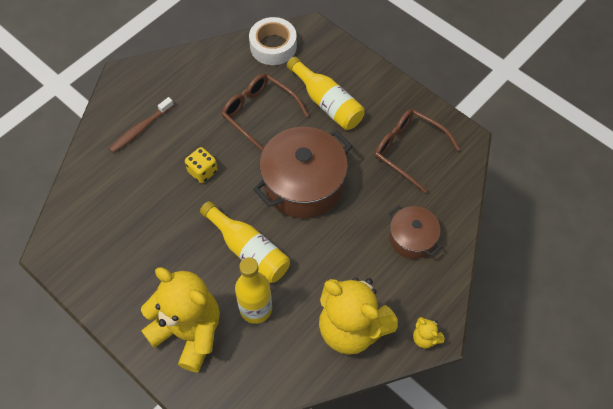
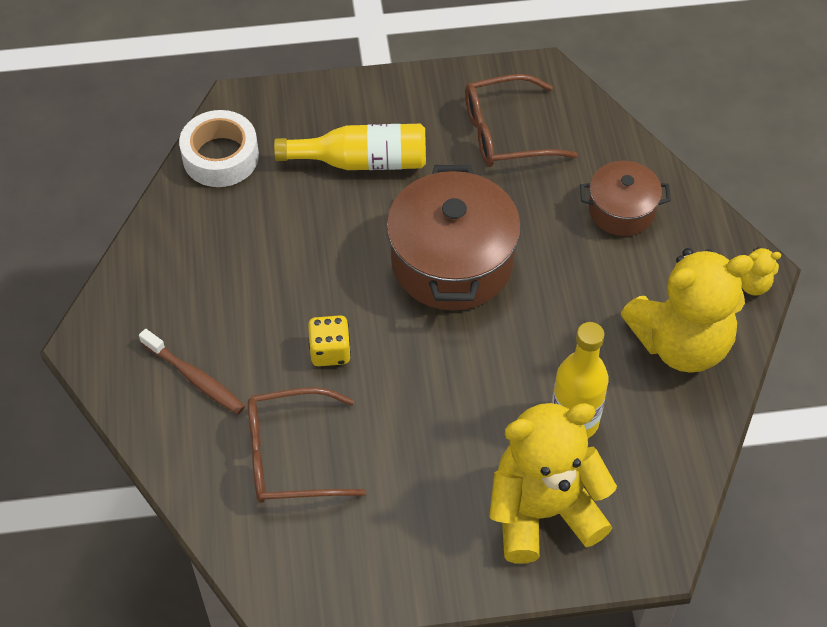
camera: 50 degrees left, 5 degrees down
(140, 129) = (195, 378): brown toothbrush -> brown toothbrush turned 45 degrees counterclockwise
(248, 250) = (488, 376): yellow bottle -> none
(259, 114) = (307, 237): brown glasses -> brown glasses (291, 456)

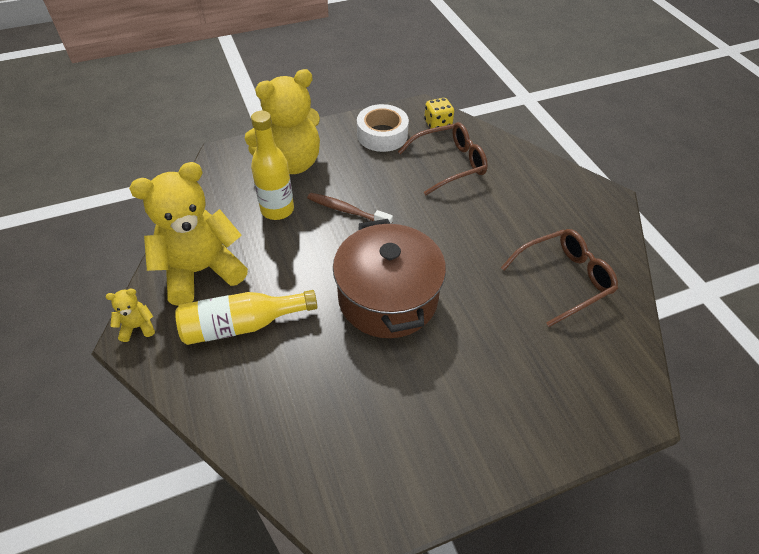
camera: 165 degrees right, 5 degrees down
(195, 378) = (530, 192): brown toothbrush -> brown toothbrush (347, 210)
(220, 157) = (618, 350): white tape -> white tape (382, 135)
(330, 351) = (452, 221): yellow dice -> yellow dice (437, 124)
(362, 161) = (496, 372): yellow bottle -> yellow bottle (242, 325)
(506, 133) = (372, 435): brown glasses -> brown glasses (563, 280)
(621, 210) = (250, 373): brown pot -> none

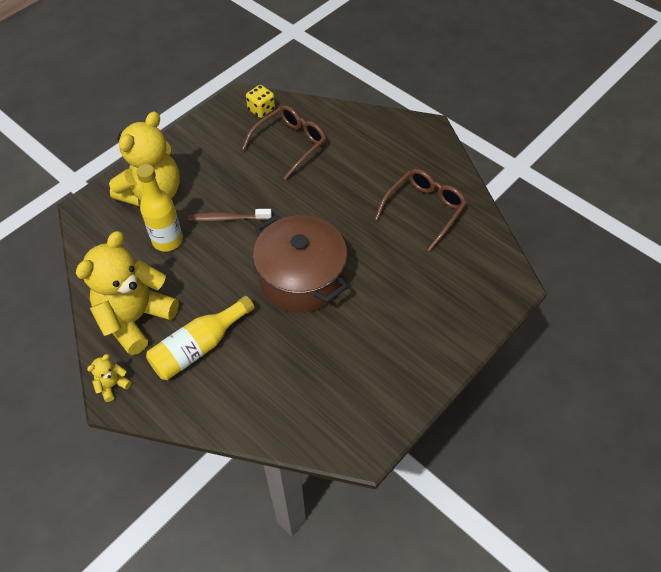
camera: 25 degrees left, 5 degrees up
(382, 135) = (218, 137): white tape -> none

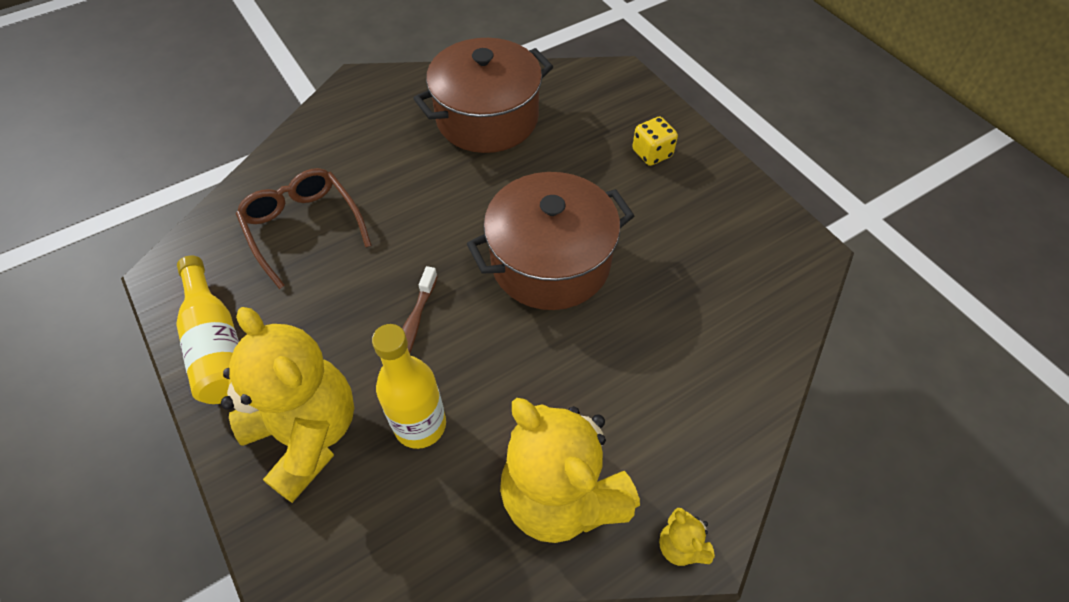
camera: 75 degrees left, 0 degrees up
(199, 347) = (635, 408): yellow bottle -> yellow bottle (217, 345)
(261, 110) = (210, 250): yellow dice -> yellow dice (652, 153)
(424, 210) = (487, 118): brown glasses -> brown pot

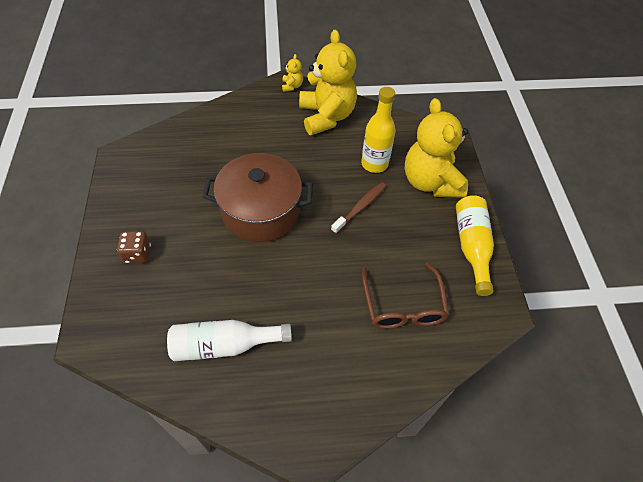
camera: 155 degrees left, 0 degrees up
(487, 118) = (224, 345): brown pot -> white bottle
(652, 153) = (138, 254): yellow dice -> brown dice

